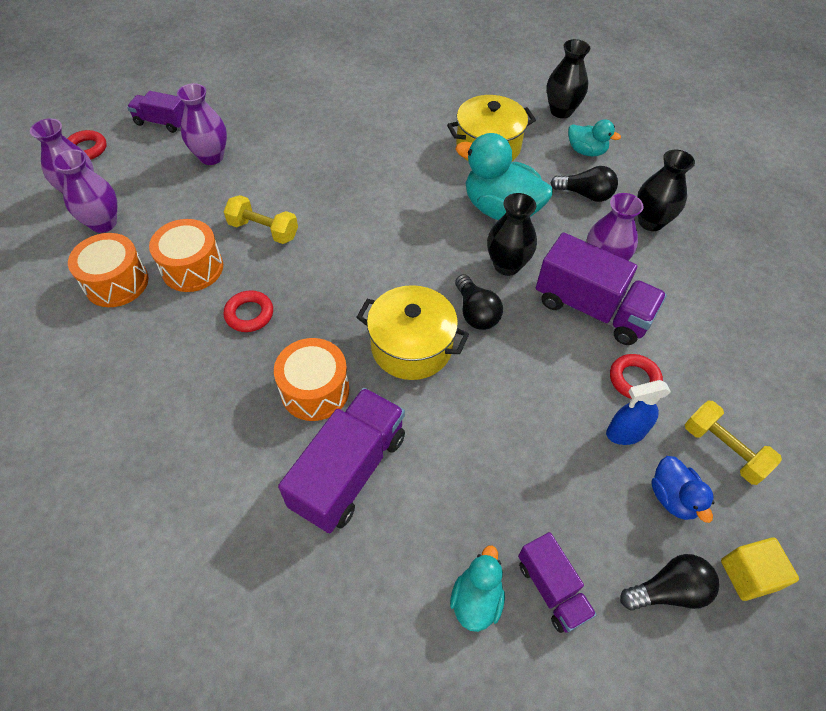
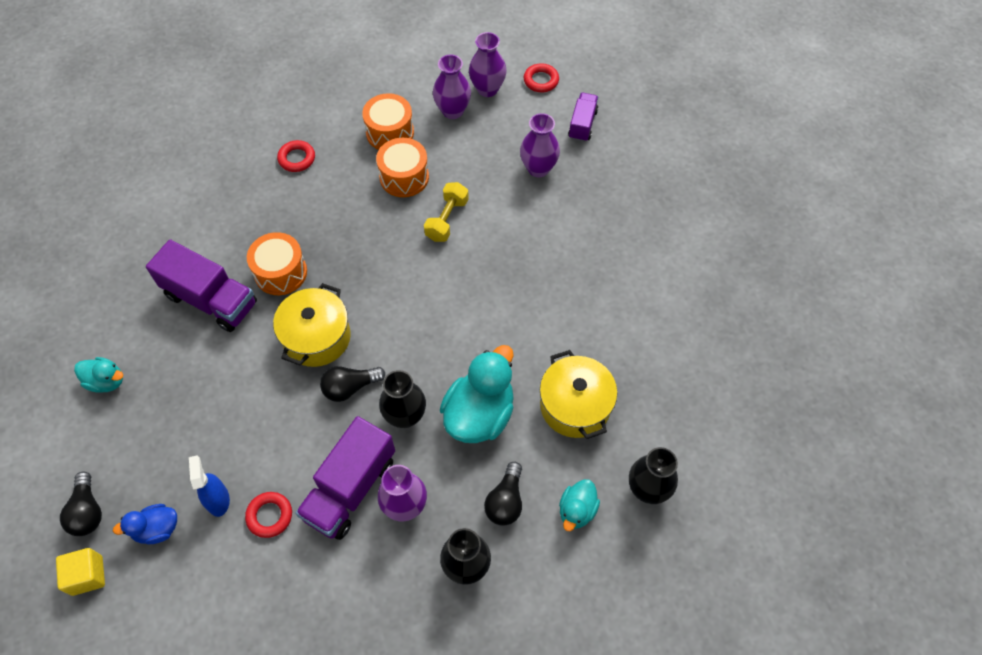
camera: 90 degrees right, 5 degrees up
(249, 314) = (355, 221): red ring -> red ring (297, 158)
(551, 589) = (104, 430): purple truck -> none
(723, 450) = (193, 581): yellow dumbbell -> none

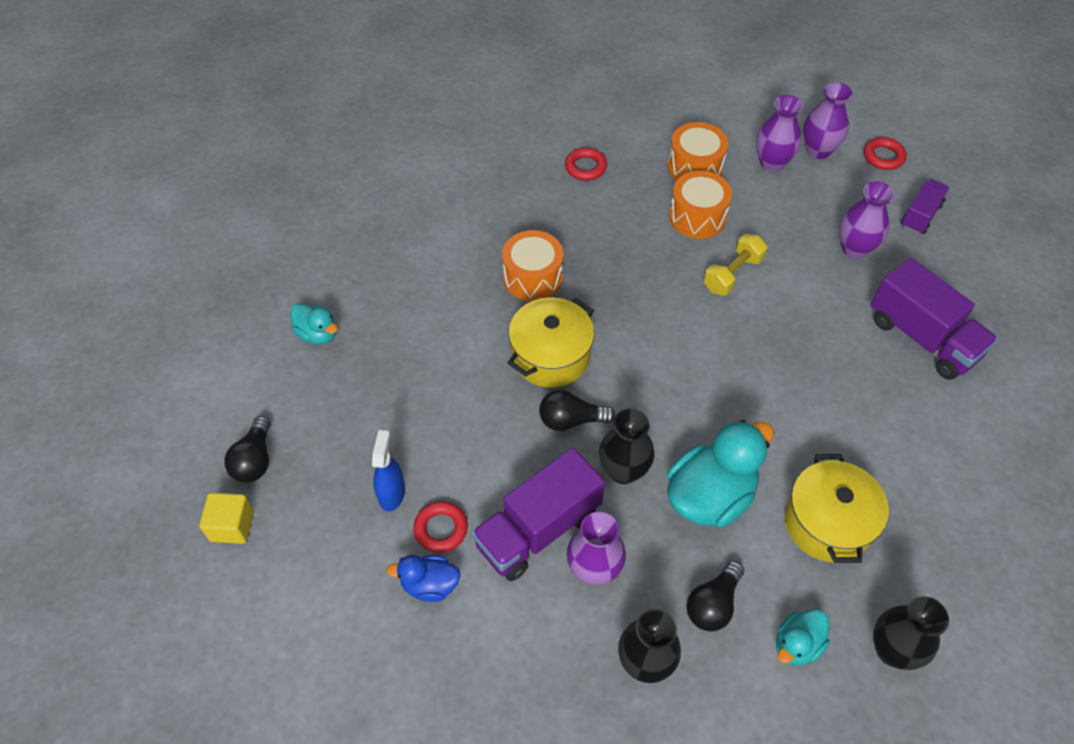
camera: 20 degrees right, 5 degrees down
(157, 529) = (318, 502): blue duck -> blue duck (430, 585)
(211, 299) = (450, 284): purple truck -> purple truck (922, 338)

